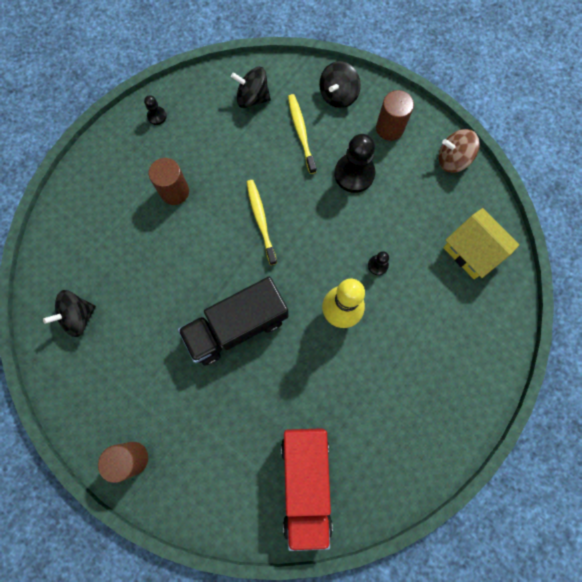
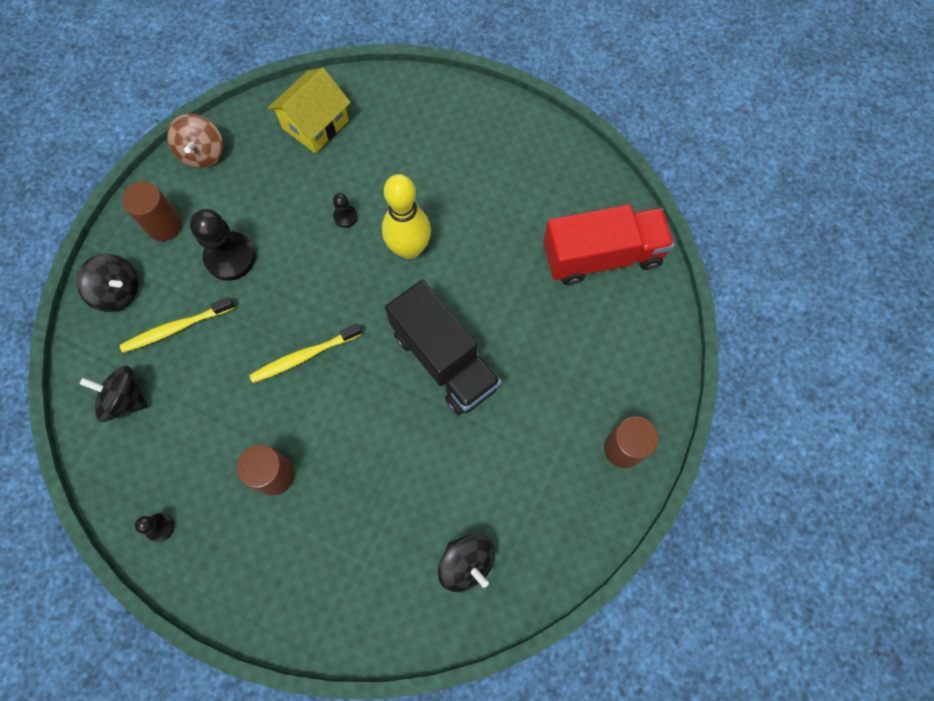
camera: 100 degrees left, 5 degrees down
(252, 98) = (125, 399): black spinning top -> black spinning top turned 105 degrees clockwise

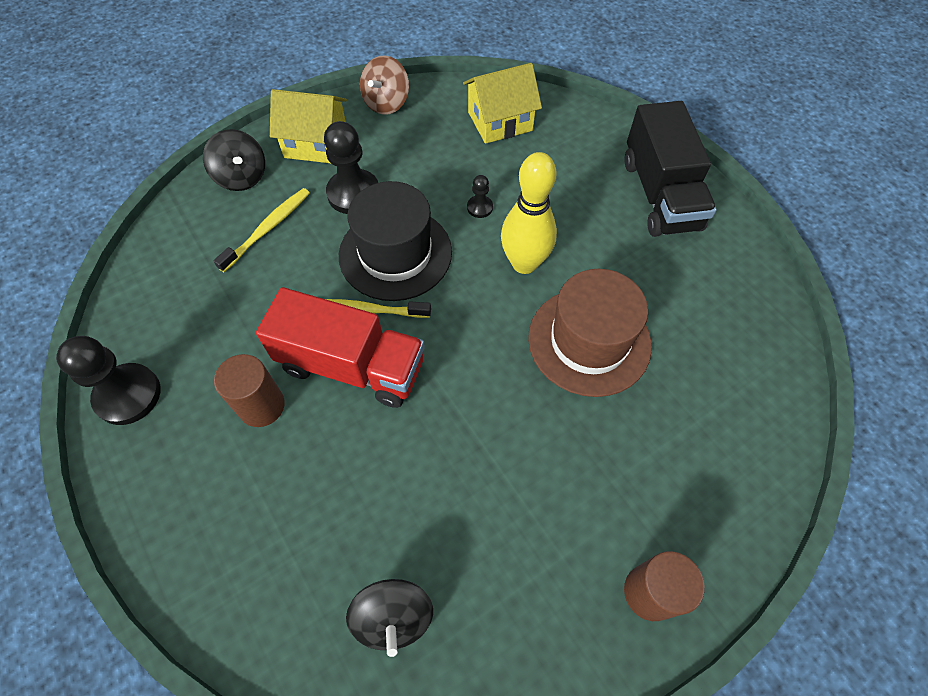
camera: 30 degrees right, 10 degrees down
(125, 399) = (183, 266): black spinning top -> none
(160, 527) = (128, 395): black pawn -> black pawn, size x2.05
(164, 225) = (316, 143): brown cylinder -> yellow house
(176, 328) = (267, 229): yellow toothbrush -> yellow toothbrush turned 120 degrees clockwise
(300, 294) = (395, 253): none -> black hat
(444, 360) = (497, 384): black truck -> black truck (660, 194)
(493, 289) = (589, 341): none -> brown hat
(602, 256) = (730, 367): red truck -> red truck (351, 366)

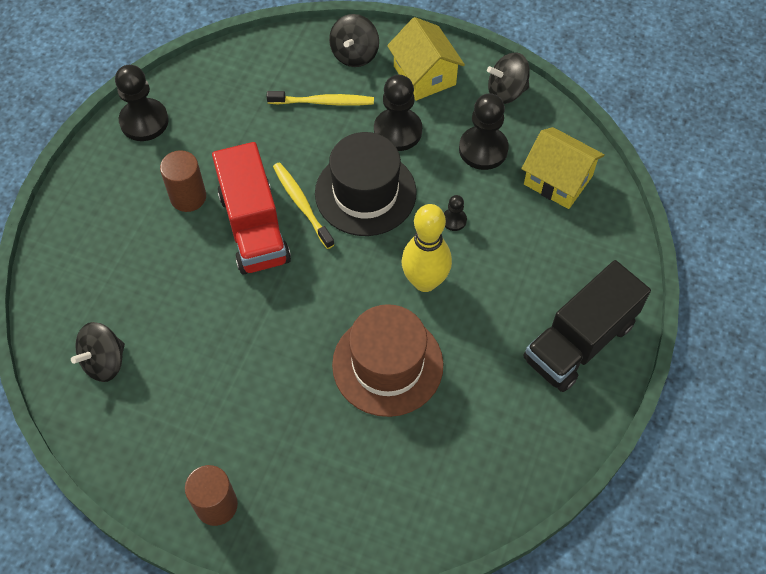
camera: 55 degrees right, 0 degrees up
(386, 103) = (506, 91): brown spinning top -> black spinning top
(427, 149) = (483, 149): none -> black pawn

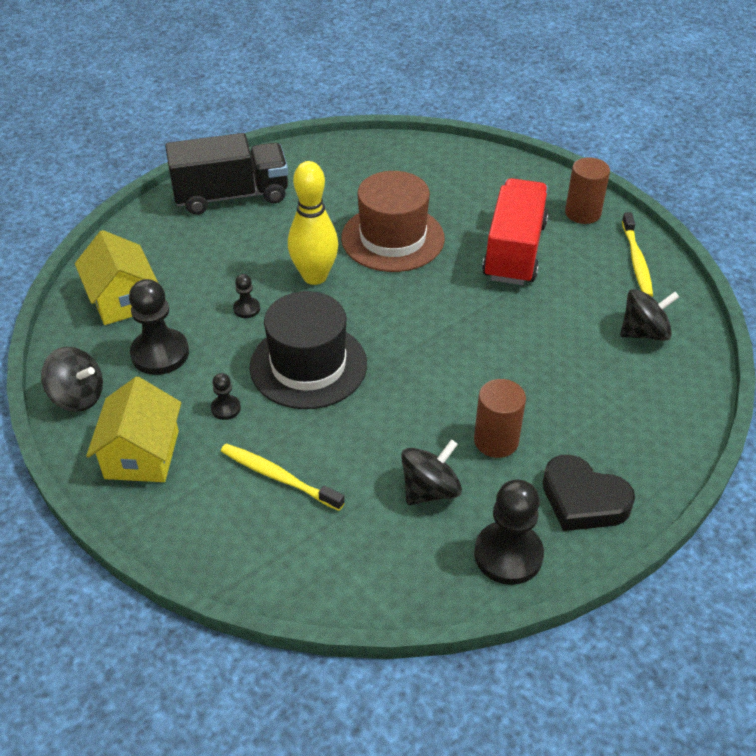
camera: 150 degrees left, 15 degrees down
(107, 180) = (583, 500): none -> black heart
(254, 227) = (442, 382): red truck -> red truck (514, 251)
(302, 204) = (379, 382): yellow toothbrush -> yellow toothbrush (636, 261)
(354, 54) = (195, 519): black spinning top -> black spinning top (430, 490)
(397, 131) = (226, 408): black pawn -> black pawn, size x0.49

